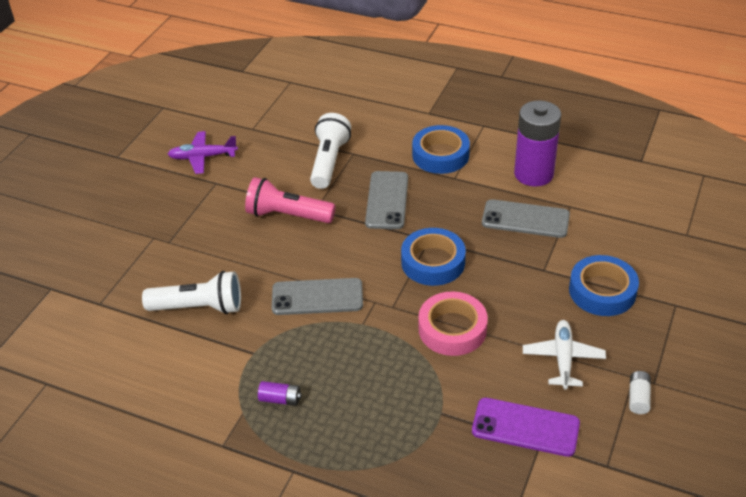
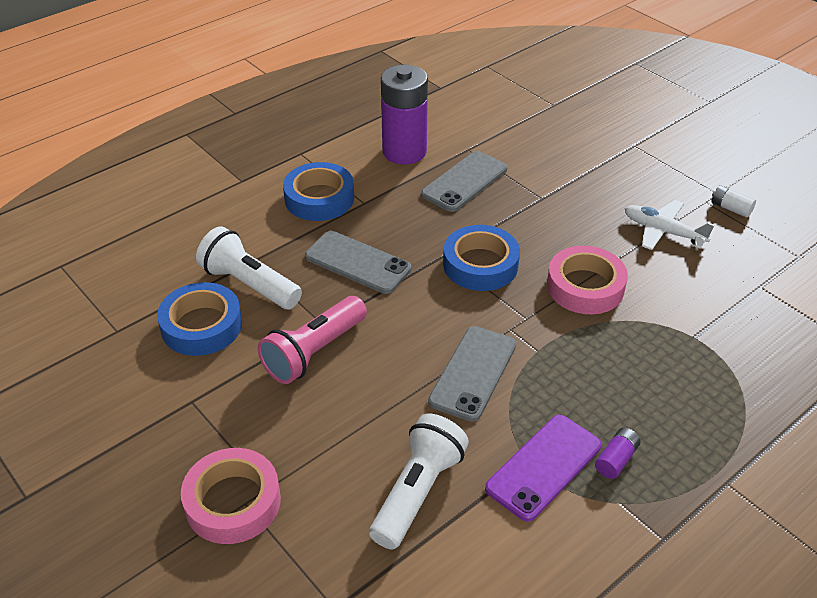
camera: 65 degrees left, 0 degrees up
(151, 232) = (233, 502): none -> pink tape
(202, 157) = (125, 398): purple plane -> none
(525, 427) = (736, 287): purple phone -> purple phone (544, 467)
(602, 291) = (592, 176): blue tape -> blue tape (202, 326)

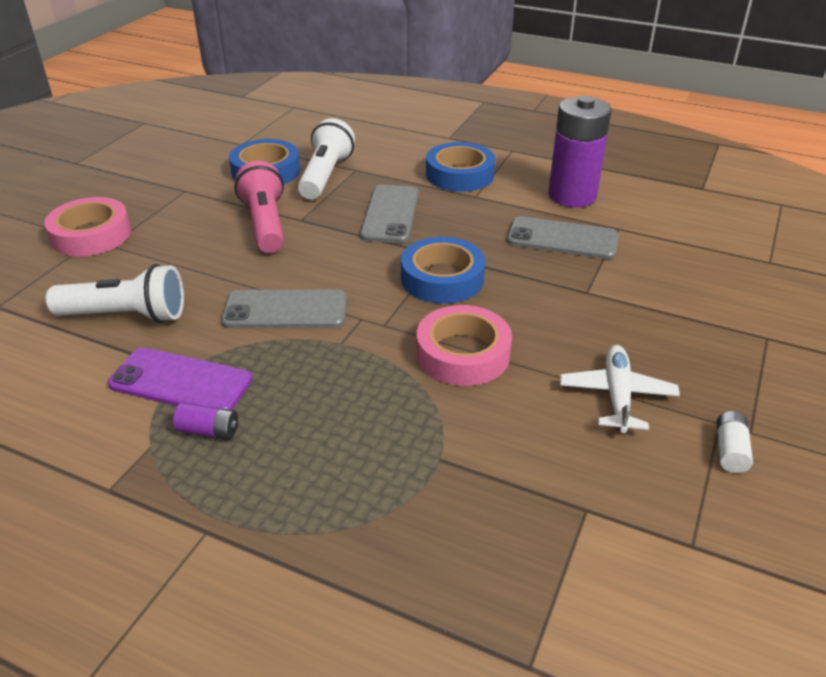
camera: 65 degrees right, 5 degrees down
(314, 352) = (265, 224): pink flashlight -> pink flashlight turned 60 degrees clockwise

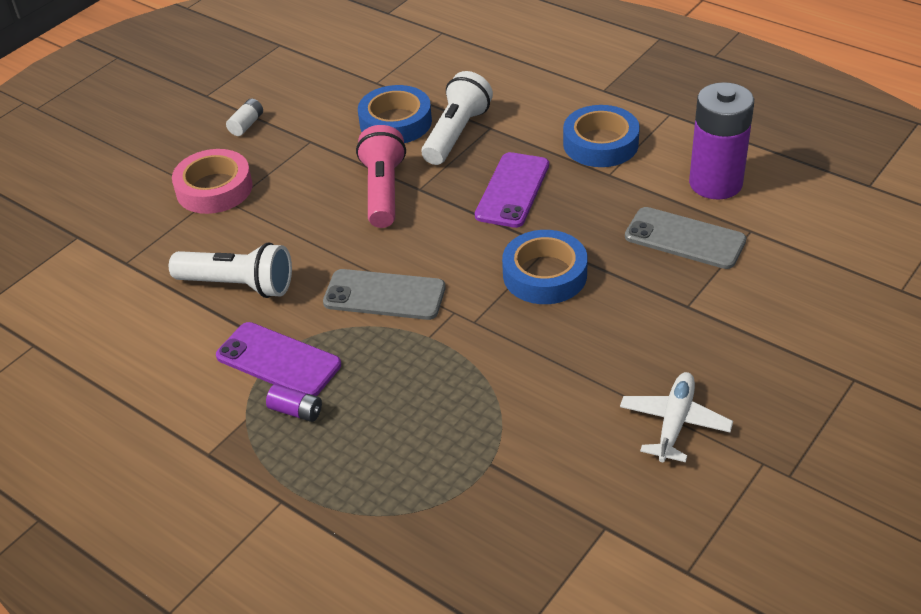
camera: 15 degrees right, 5 degrees up
(390, 214) = (512, 190): grey phone -> purple phone
(463, 354) = (541, 361): pink tape -> none
(730, 451) = (760, 491): white battery -> white battery (246, 125)

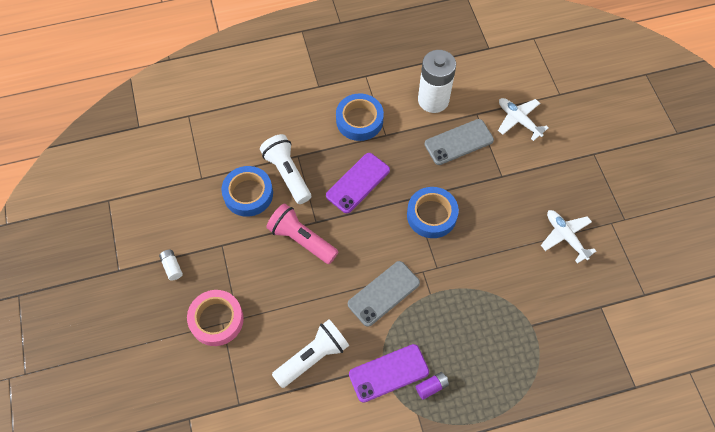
camera: 55 degrees left, 20 degrees up
(512, 190) = (358, 183): purple phone -> purple phone turned 75 degrees clockwise
(715, 183) = (433, 100): purple battery -> white battery
(798, 273) = (518, 120): none -> white plane

